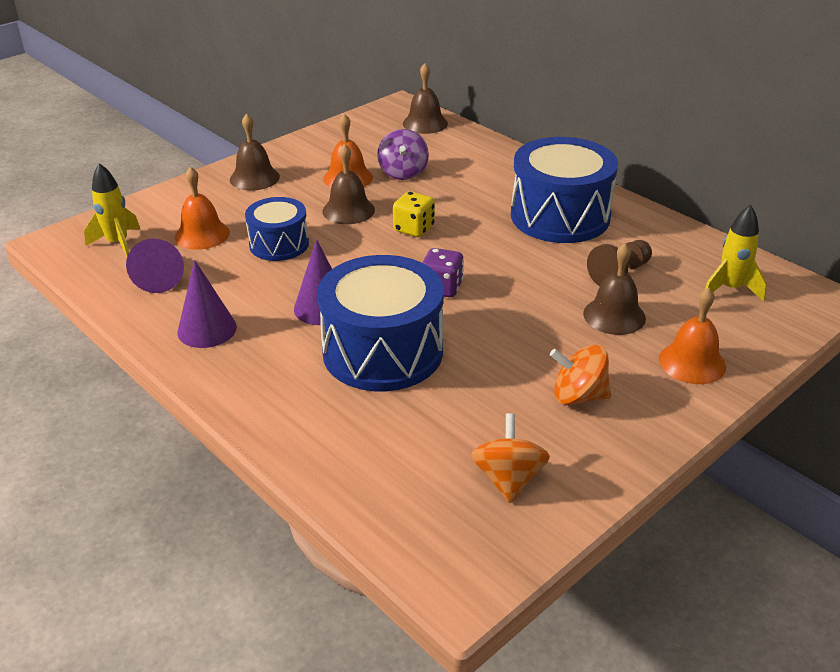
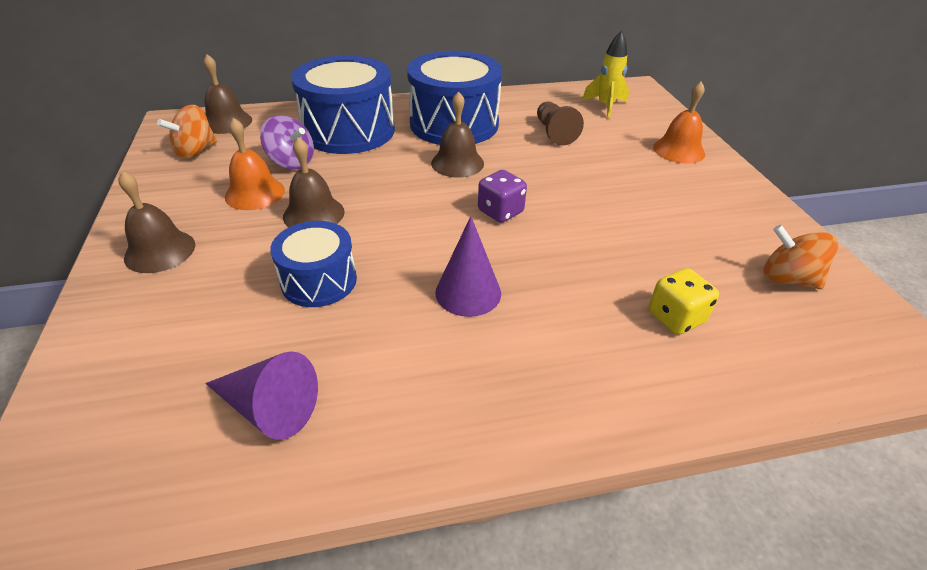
camera: 60 degrees left, 5 degrees up
(118, 244) = (135, 430): yellow rocket -> none
(202, 234) = (222, 335): orange bell -> none
(207, 329) = (431, 400): purple cone -> none
(383, 351) = (572, 280): blue drum -> blue drum (349, 131)
(414, 229) = (392, 191): yellow dice -> yellow dice (675, 317)
(578, 396) = (694, 206): orange spinning top -> orange spinning top (195, 151)
(614, 315) = (604, 155): brown bell -> brown bell (457, 163)

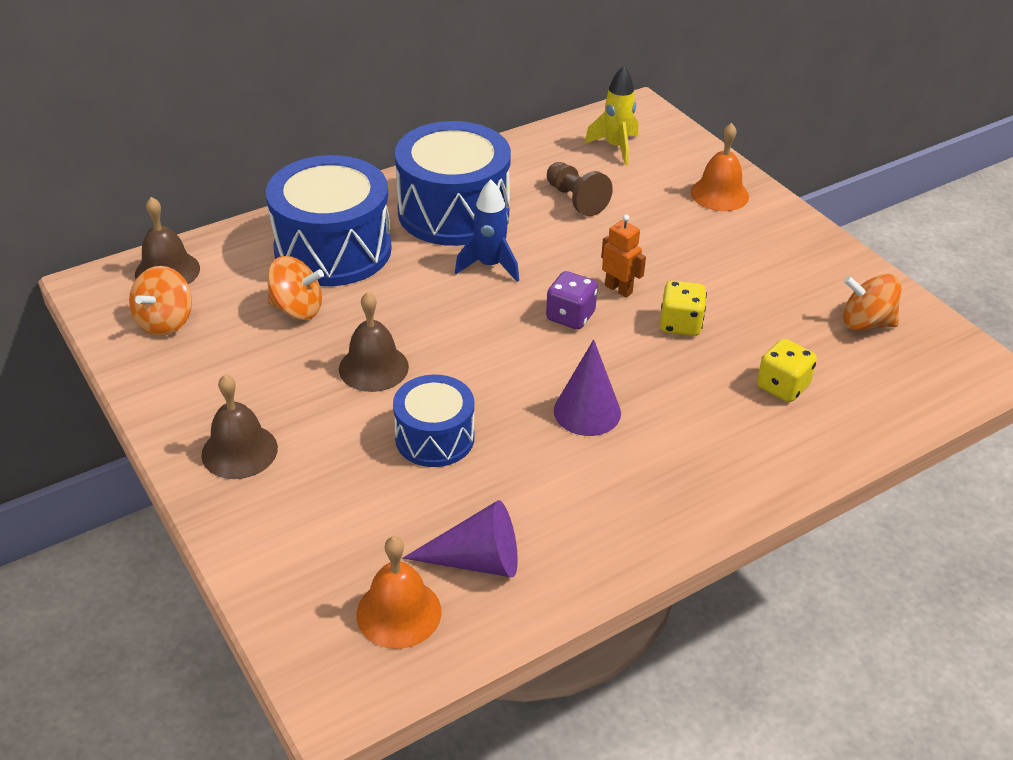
camera: 20 degrees left, 0 degrees up
(255, 193) = (286, 359): orange bell -> orange bell (399, 612)
(292, 162) = (297, 309): purple spinning top -> orange spinning top
(457, 163) = (490, 266): brown bell -> blue rocket
(554, 200) = (618, 289): none -> orange robot
(596, 239) = (680, 324): none -> yellow dice

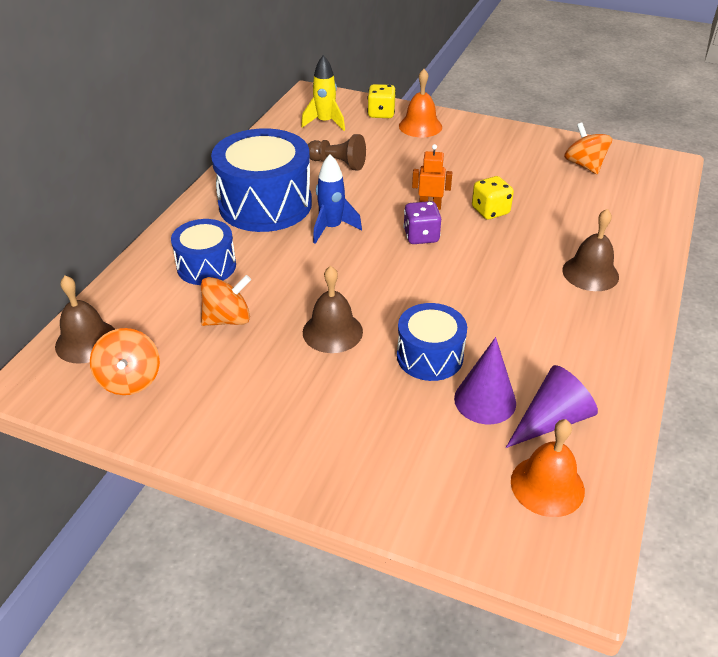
camera: 35 degrees left, 0 degrees up
(239, 451) = (304, 442): brown bell -> brown bell (590, 273)
(333, 250) = (206, 266): blue drum -> blue drum, size x0.57
(587, 411) = (501, 289): purple cone -> purple cone (485, 400)
(782, 386) = (586, 220): yellow dice -> yellow dice (381, 114)
(866, 323) = (584, 165): orange spinning top -> orange spinning top turned 90 degrees clockwise

